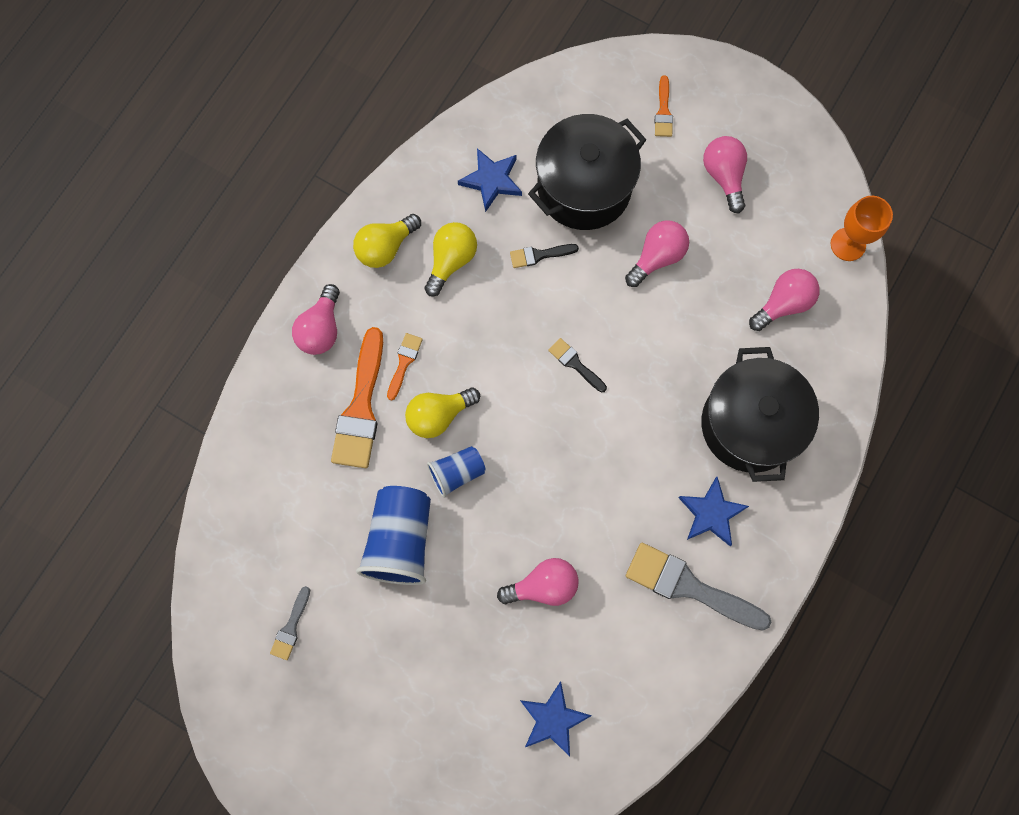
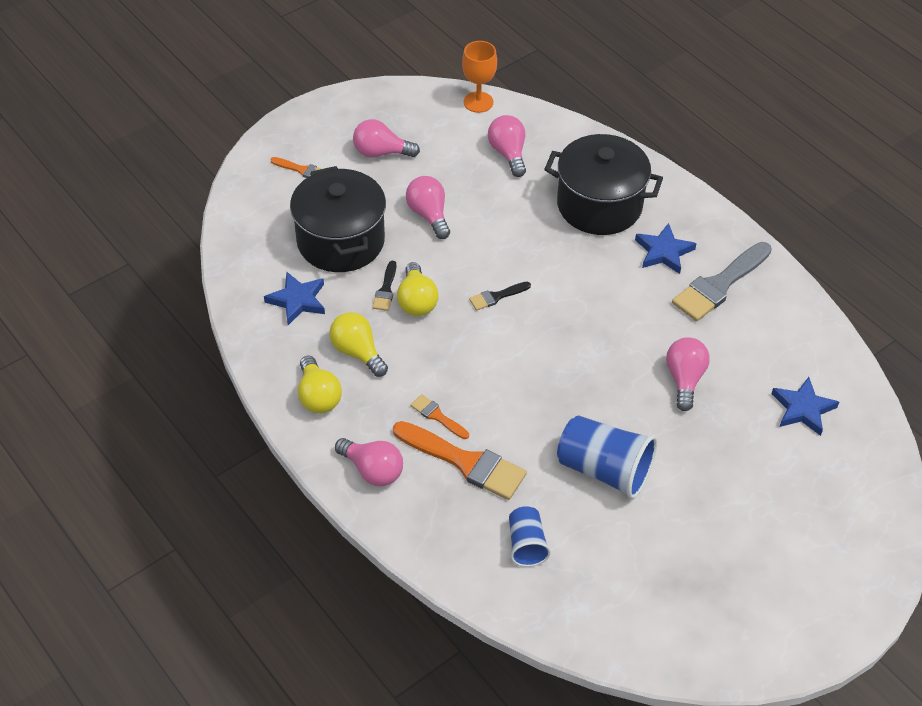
camera: 70 degrees left, 25 degrees down
(291, 627) = (655, 582): grey brush -> none
(438, 415) = (499, 406): yellow light bulb -> yellow light bulb (416, 301)
(457, 473) = (559, 409): blue cup -> blue cup (526, 544)

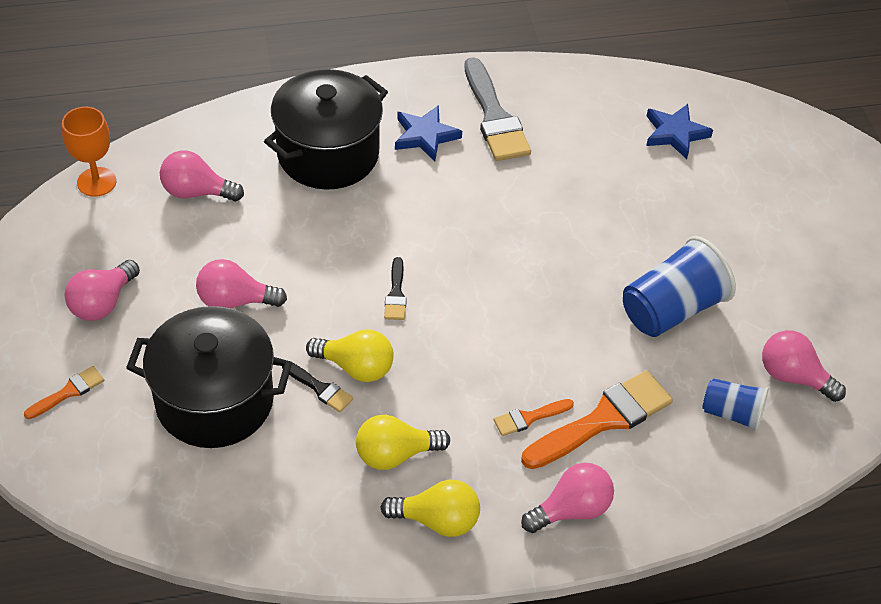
camera: 65 degrees left, 0 degrees up
(297, 300) = (278, 482): blue star -> none
(684, 379) = (594, 197): pink light bulb -> pink light bulb (793, 376)

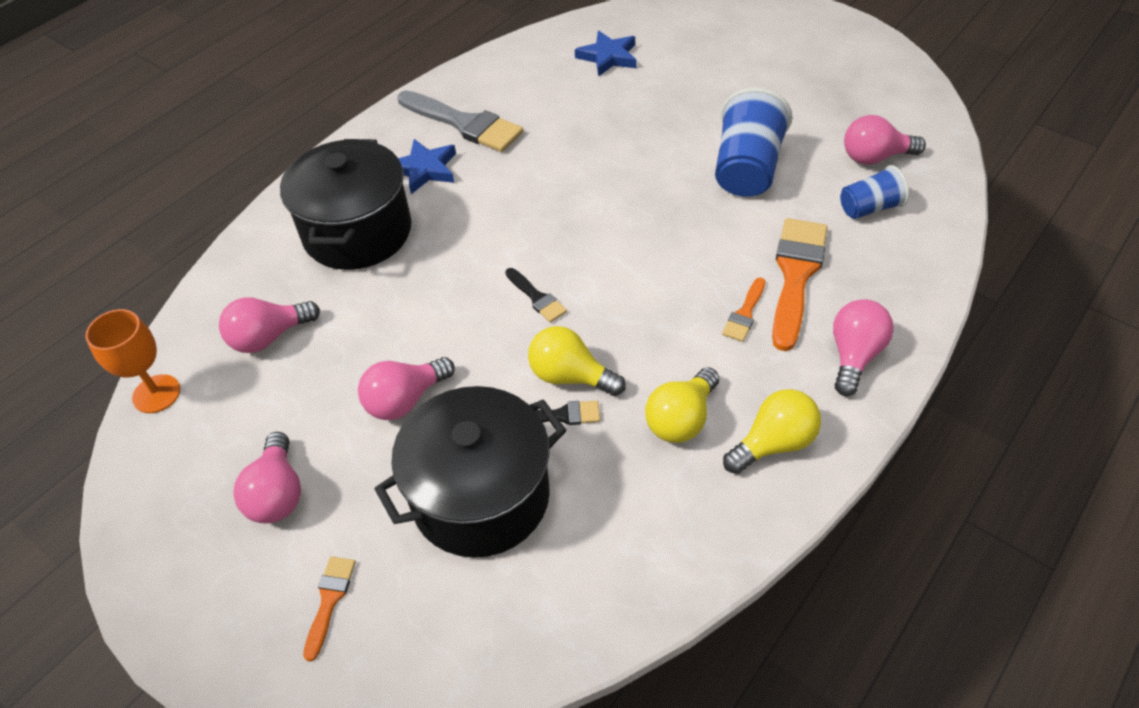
camera: 35 degrees left, 0 degrees up
(356, 367) = (570, 376): yellow light bulb -> yellow light bulb turned 135 degrees counterclockwise

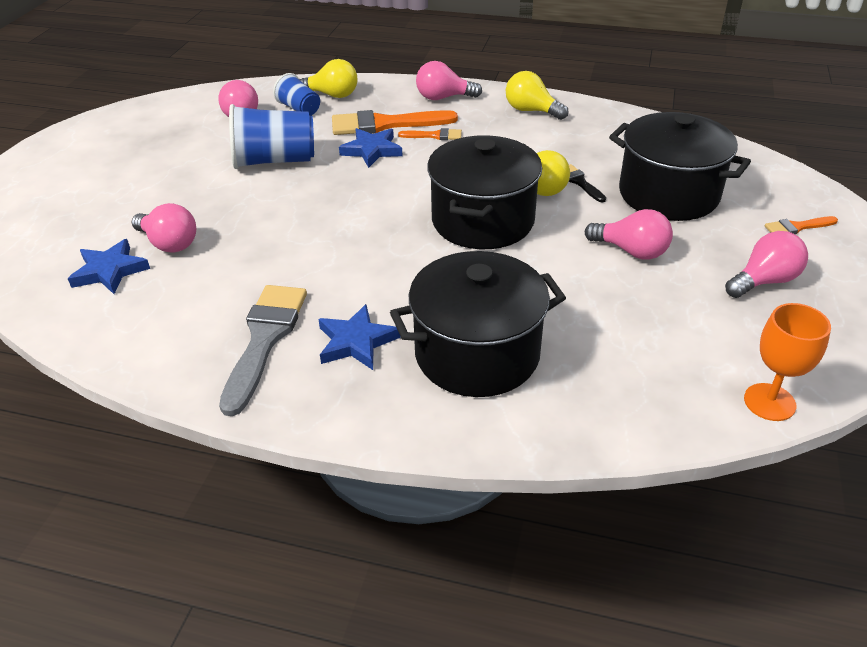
camera: 115 degrees left, 10 degrees down
(269, 337) = (645, 356): pink light bulb -> pink light bulb (169, 243)
(536, 297) = (482, 221): black brush -> black pot
(681, 419) = (541, 140): yellow light bulb -> yellow light bulb (332, 95)
(733, 248) = (372, 150): none -> blue star

